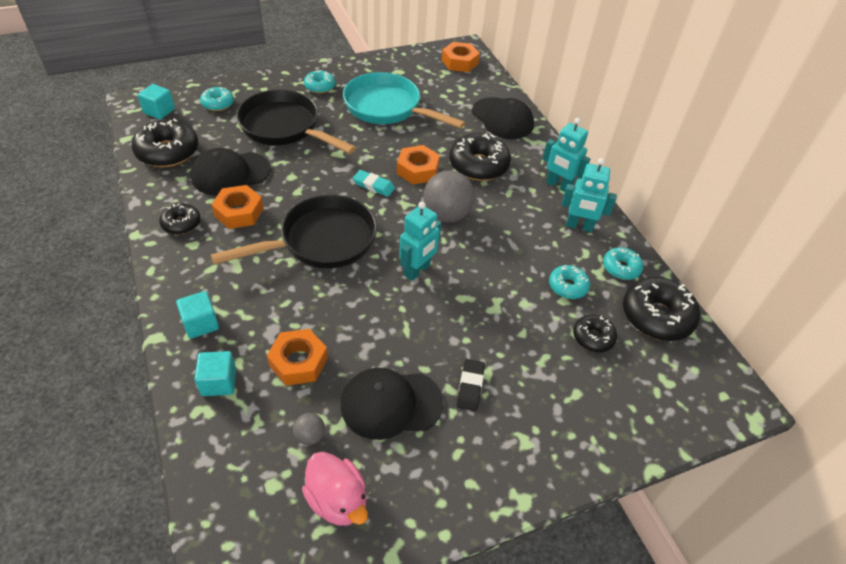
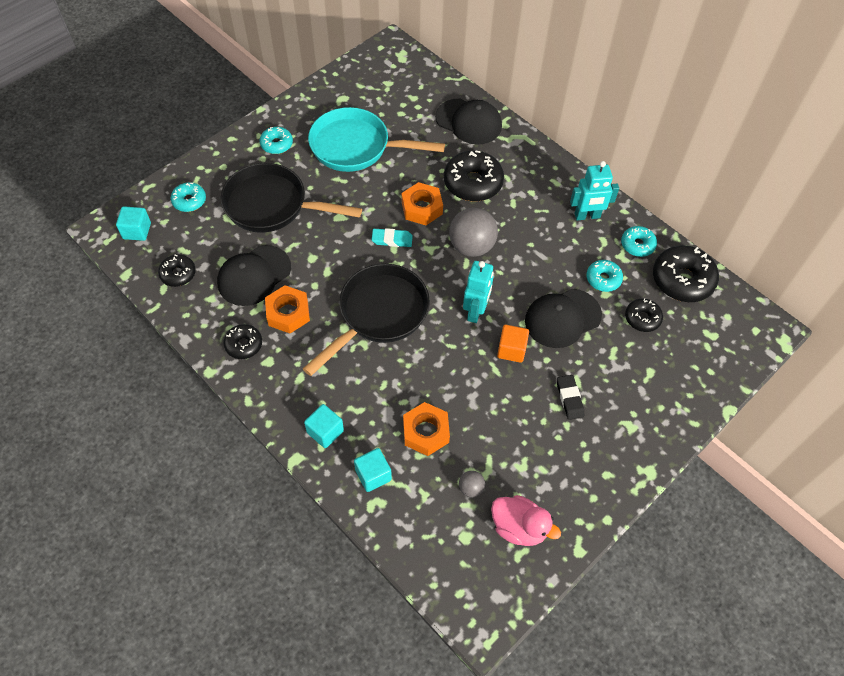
camera: 20 degrees left, 10 degrees up
(168, 152) = (178, 274): black donut -> black donut, size x0.56
(391, 404) = (517, 437): black cap -> black cap (562, 318)
(434, 317) = (511, 350): none -> orange cube
(459, 62) = (395, 66): orange nut -> none
(558, 186) = (552, 180): turquoise robot -> none

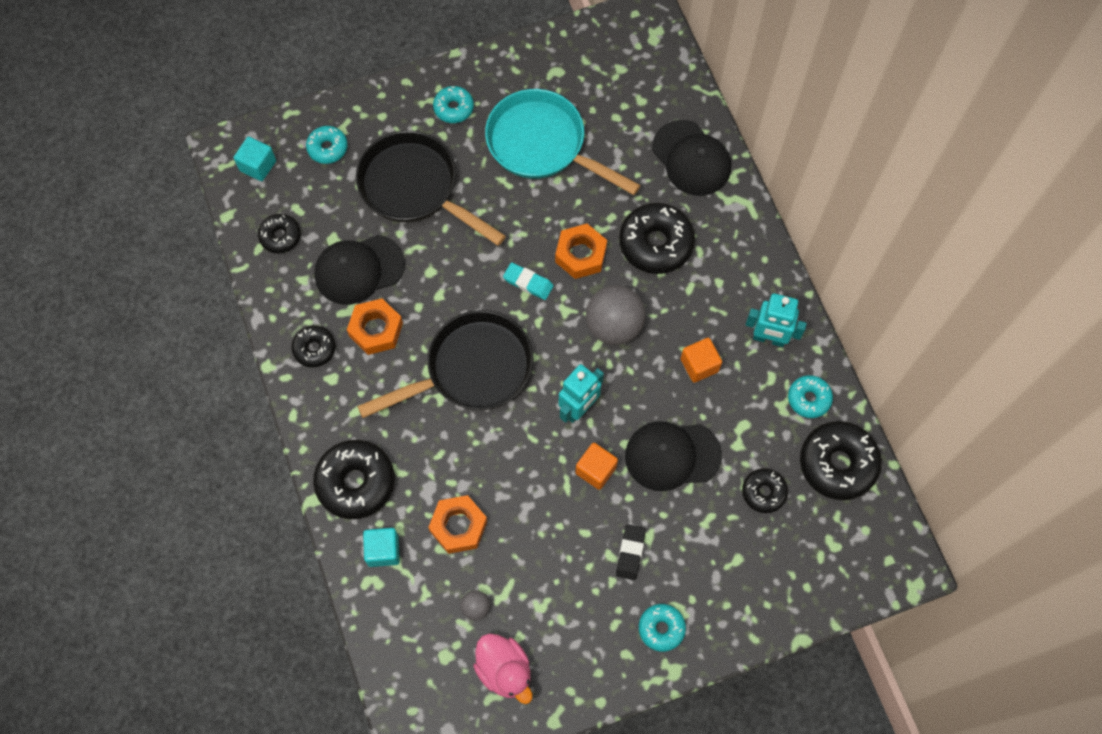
camera: 25 degrees right, 10 degrees up
(325, 431) = (356, 482): turquoise cube -> black donut
(548, 250) = (699, 365): none -> orange cube
(603, 279) = (744, 426): turquoise donut -> turquoise donut (661, 628)

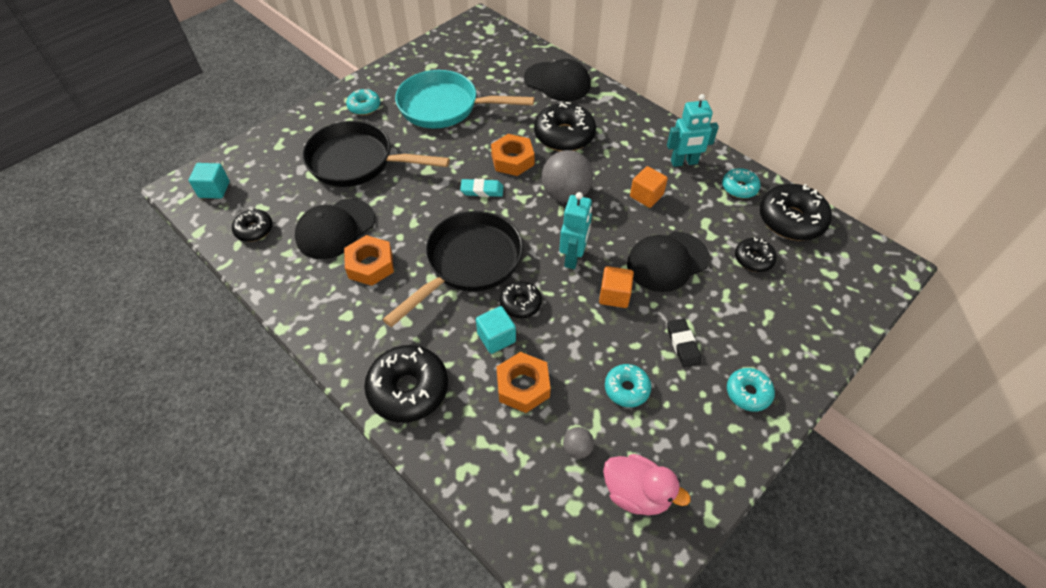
camera: 25 degrees left, 15 degrees down
(314, 349) = (320, 299): black donut -> black donut (520, 303)
(327, 148) = (271, 160): turquoise donut -> turquoise donut (626, 389)
(383, 550) = (463, 436): turquoise cube -> turquoise cube (496, 337)

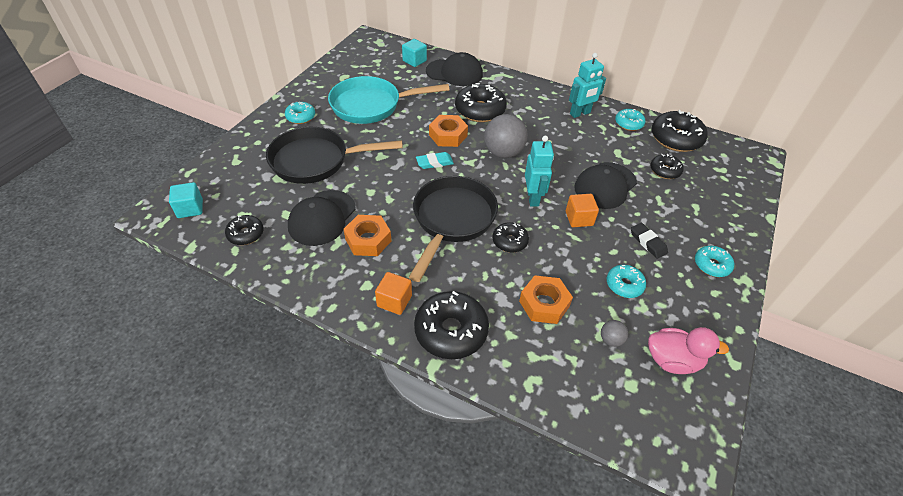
camera: 20 degrees left, 5 degrees down
(496, 337) = (503, 272): turquoise cube -> turquoise cube (414, 61)
(646, 196) = (565, 142): orange cube -> orange cube (394, 301)

